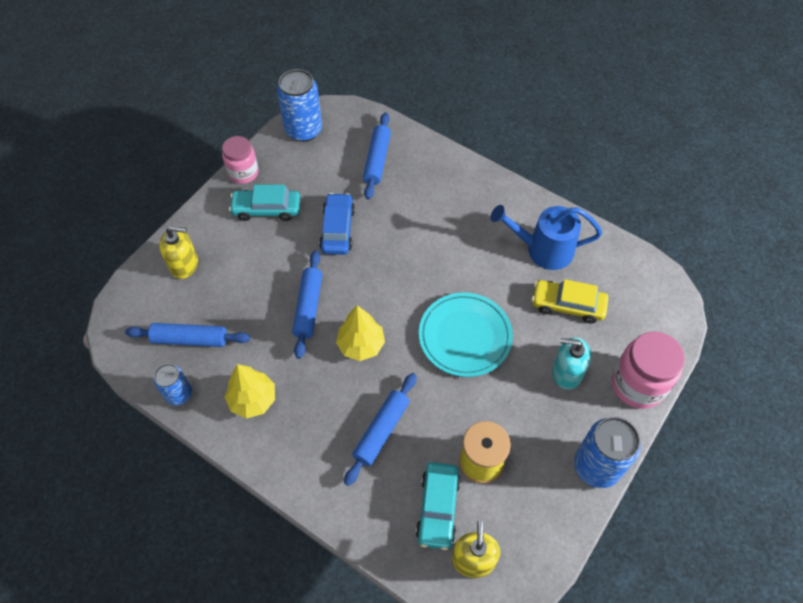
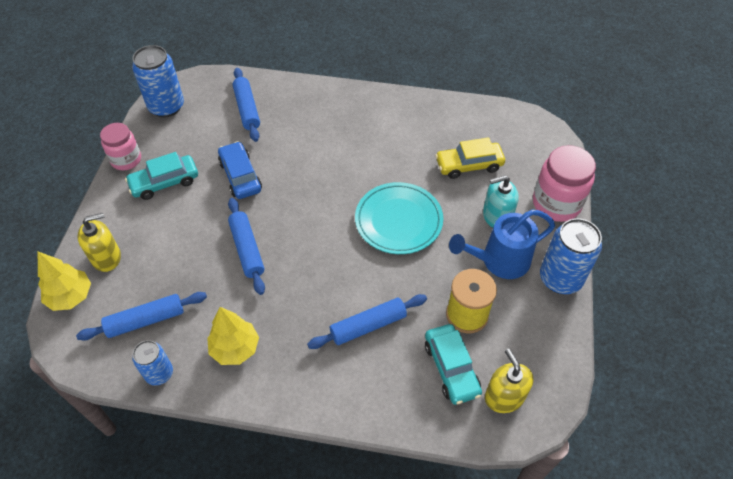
camera: 25 degrees left, 5 degrees down
(361, 345) = (312, 262): yellow tree -> yellow tree (71, 296)
(381, 431) = (368, 326): blue rolling pin -> blue rolling pin turned 60 degrees clockwise
(542, 250) = (425, 131): blue watering can -> blue watering can (499, 261)

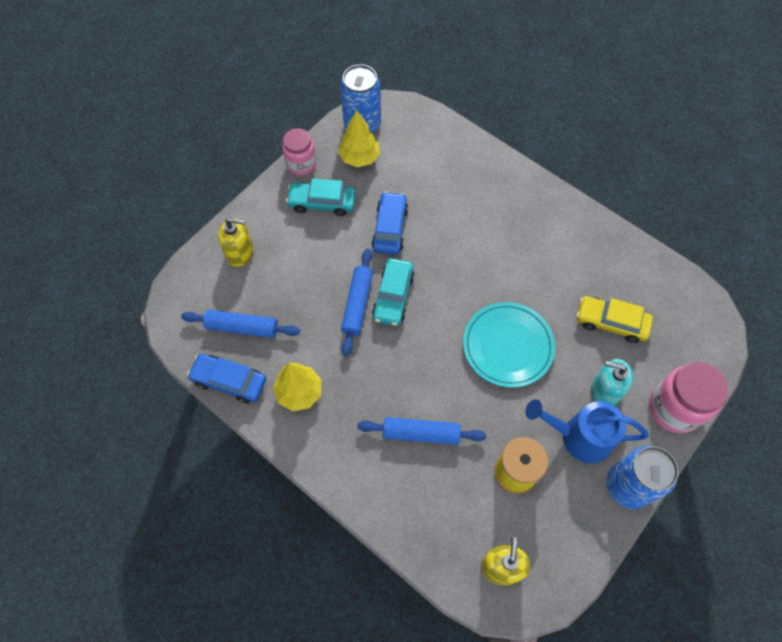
camera: 30 degrees right, 10 degrees up
(71, 296) = (196, 274): yellow tree -> yellow tree (359, 158)
(159, 373) = (229, 381): blue can -> blue car
(247, 109) = (432, 160): blue rolling pin -> none
(451, 368) = (470, 514): turquoise car -> turquoise car (393, 296)

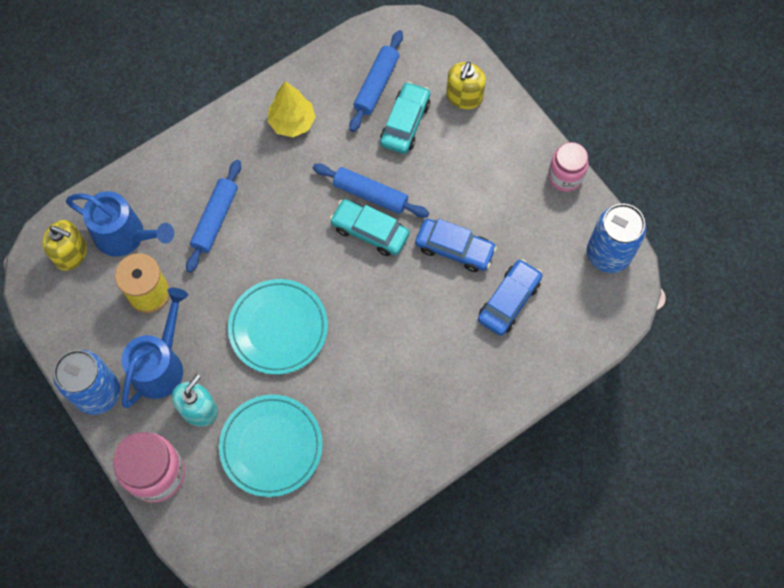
camera: 105 degrees right, 5 degrees up
(229, 381) = (323, 65): blue car -> blue car (509, 301)
(322, 202) = (506, 187): turquoise car -> turquoise car (405, 123)
(359, 158) = (559, 240): yellow tree -> none
(465, 515) = (126, 236): none -> blue watering can
(611, 322) = (271, 446): yellow car -> turquoise plate

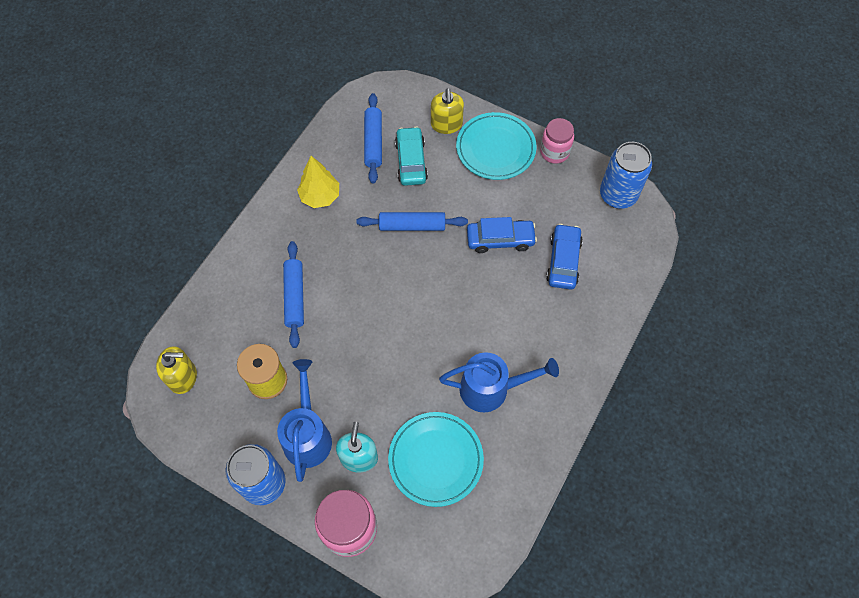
camera: 25 degrees left, 5 degrees down
(126, 236) = (225, 342): blue watering can -> blue watering can (492, 389)
(278, 328) = (392, 361): turquoise plate -> turquoise plate (495, 149)
(370, 231) = (426, 254): turquoise car -> none

